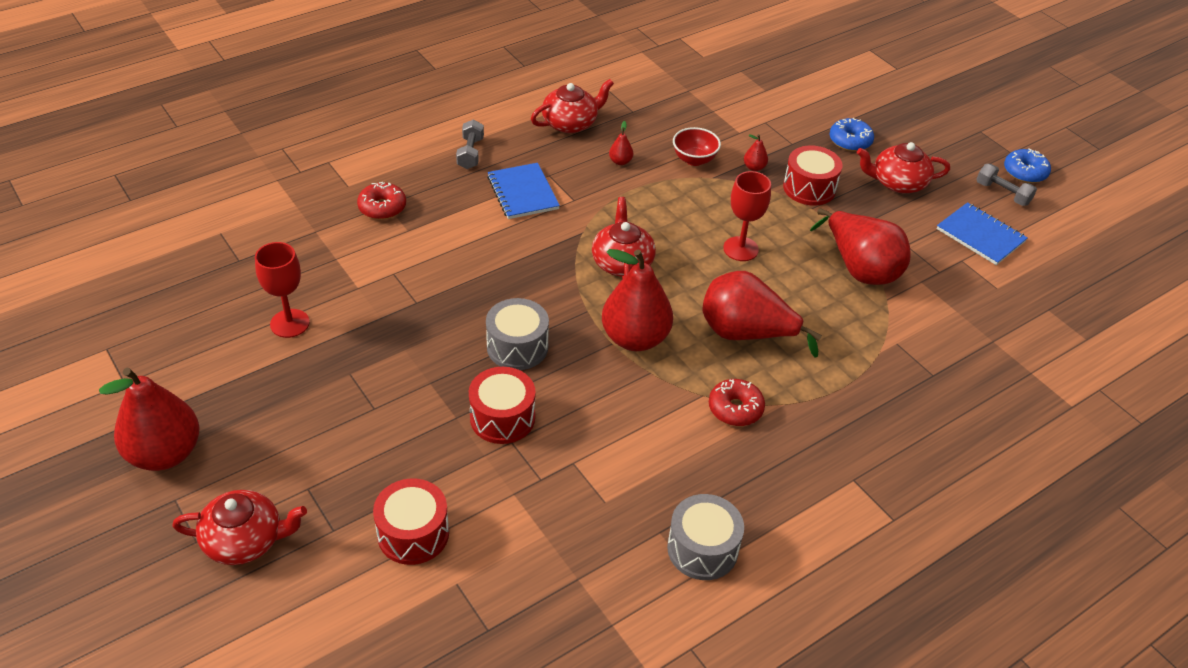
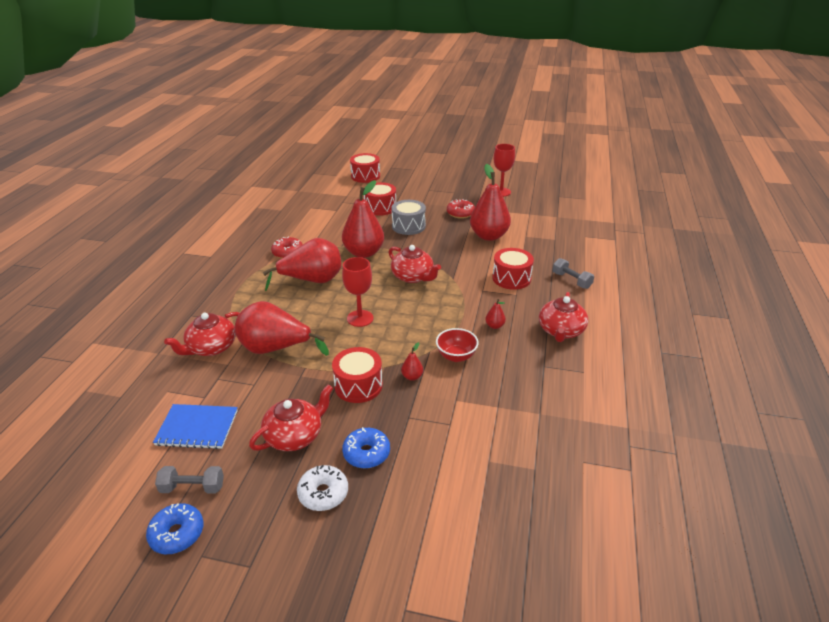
camera: 140 degrees right, 10 degrees down
(165, 453) = (468, 157): red pear -> red pear (489, 236)
(245, 540) = (411, 156): red teapot -> red teapot (211, 347)
(382, 207) = (553, 237): red donut -> red donut (460, 213)
(523, 193) = (511, 278): blue notebook -> red drum
(702, 549) = (260, 213): grey drum -> none
(903, 138) = (323, 493): none -> white donut

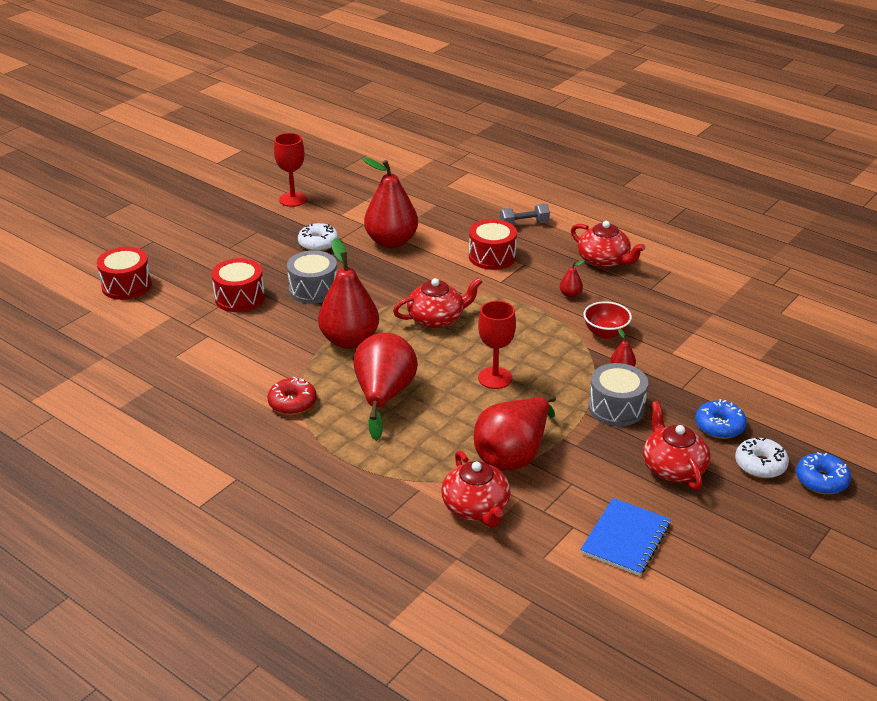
camera: 65 degrees left, 0 degrees up
(177, 534) = (776, 571): blue donut -> blue donut (821, 480)
(192, 487) = (717, 553): grey dumbbell -> none
(358, 385) = (616, 408): red drum -> grey drum
(460, 213) = (318, 243): red donut -> white donut

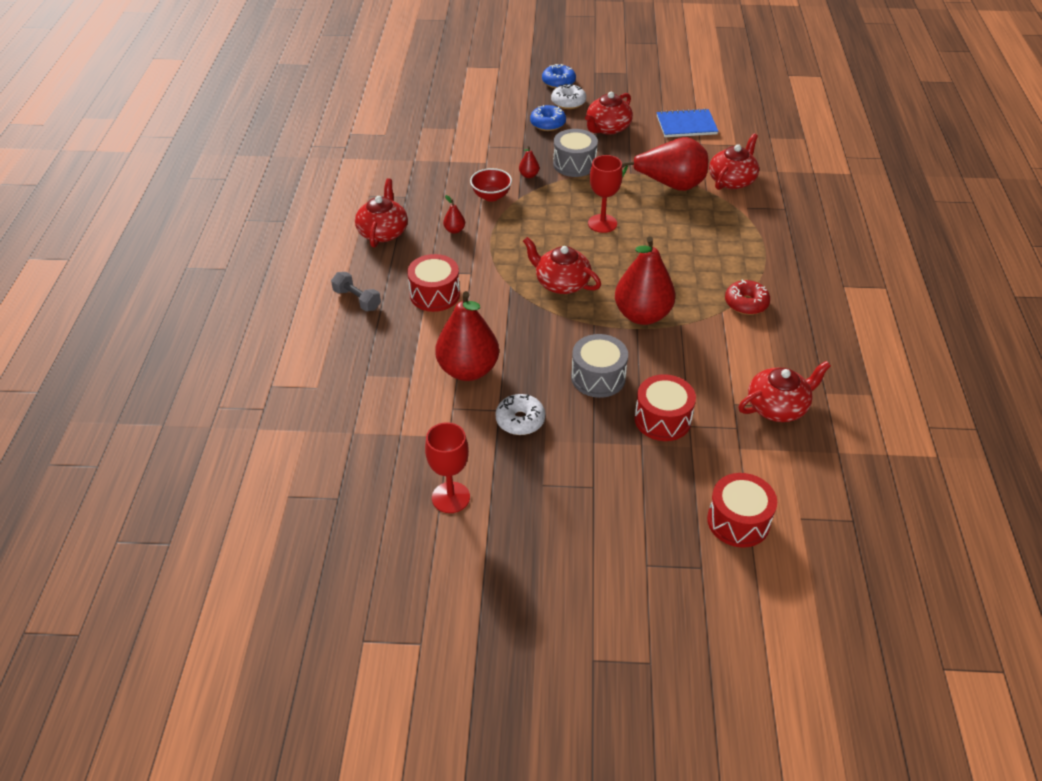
camera: 125 degrees left, 10 degrees up
(176, 354) = (778, 407): none -> red teapot
(384, 396) = (684, 263): red pear -> none

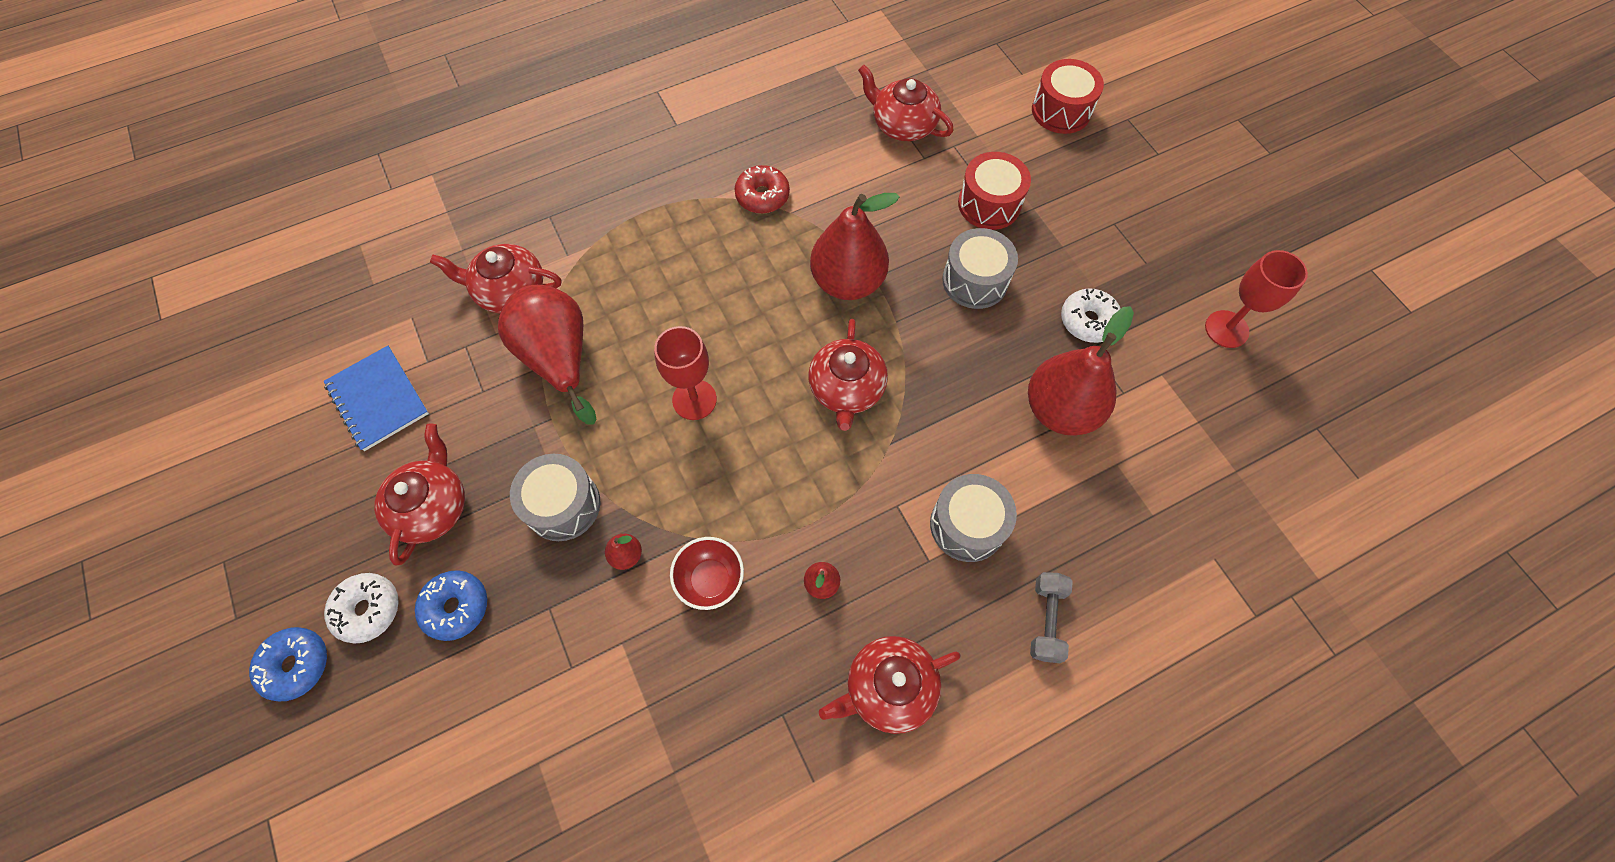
camera: 120 degrees left, 20 degrees up
(435, 294) = (967, 525): red drum -> grey drum
(607, 128) = (432, 506): red teapot -> red teapot turned 90 degrees counterclockwise

